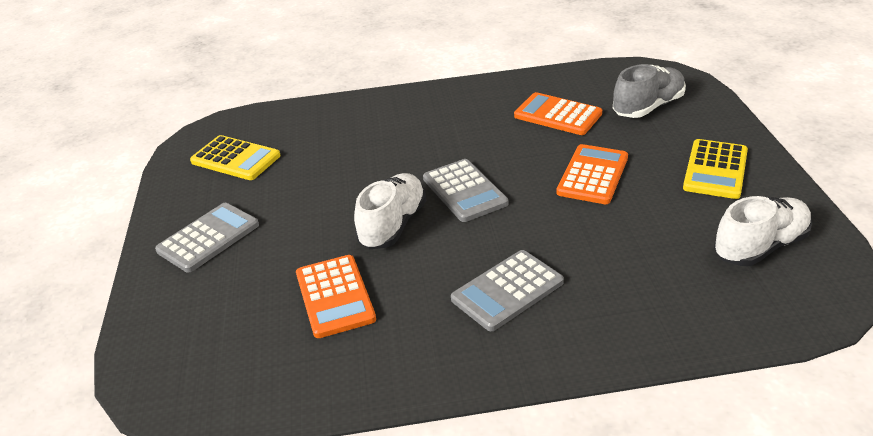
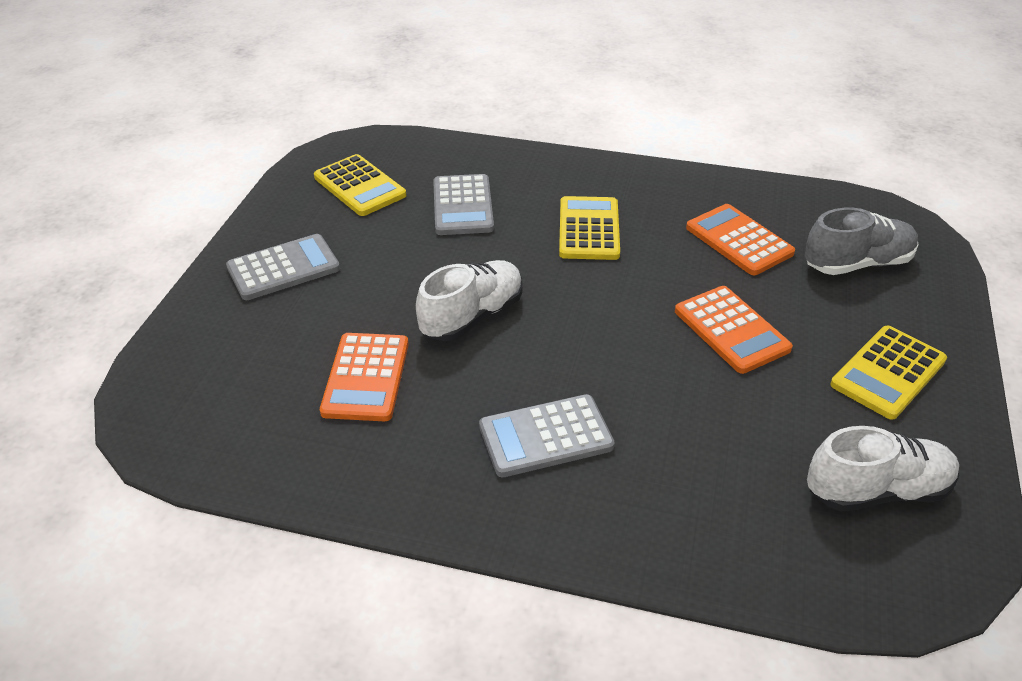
camera: 20 degrees right, 5 degrees up
(443, 138) = (589, 229): none -> yellow calculator
(464, 191) = (573, 302): grey calculator -> grey calculator (463, 206)
(592, 175) = (731, 330): orange calculator -> orange calculator turned 105 degrees clockwise

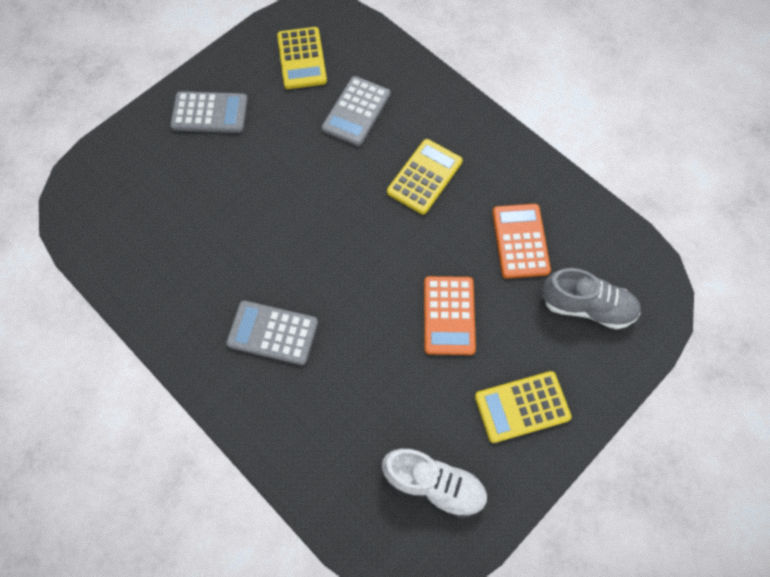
camera: 30 degrees right, 25 degrees up
(366, 377) = (202, 231): orange calculator -> none
(472, 316) = (295, 215): white shoe -> none

